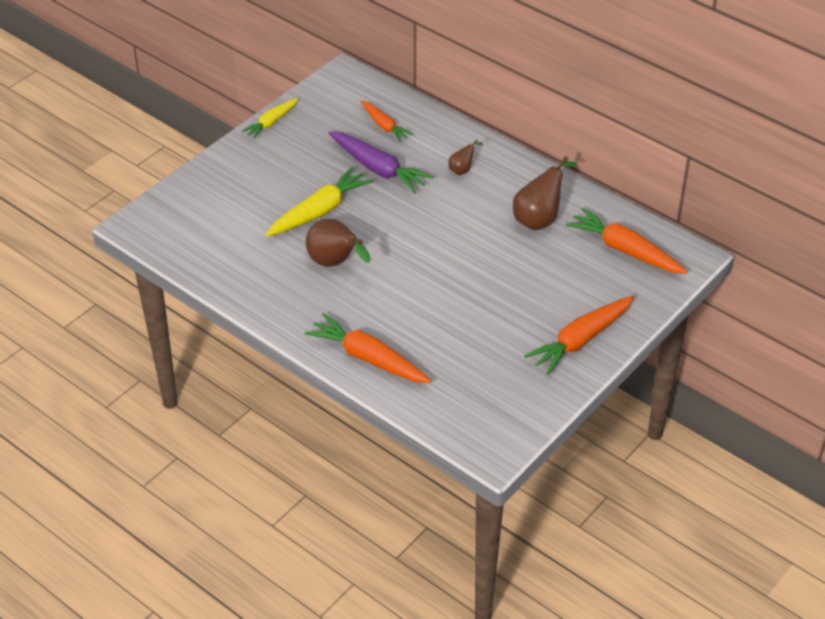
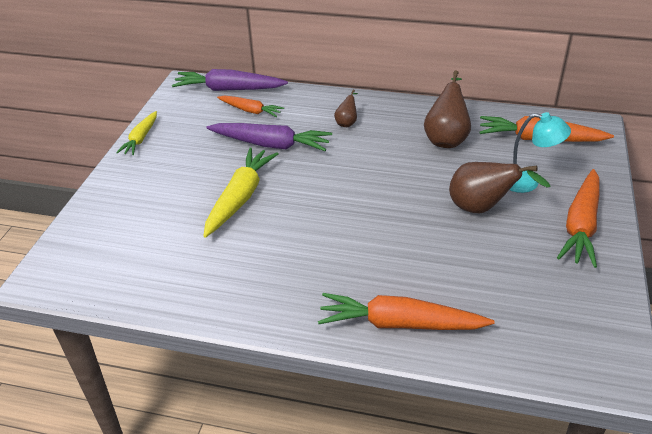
camera: 25 degrees left, 5 degrees down
(335, 263) = (291, 240): brown pear -> brown pear (482, 208)
(380, 94) = (228, 89): none -> purple carrot
(573, 286) = (527, 182): none -> turquoise lamp

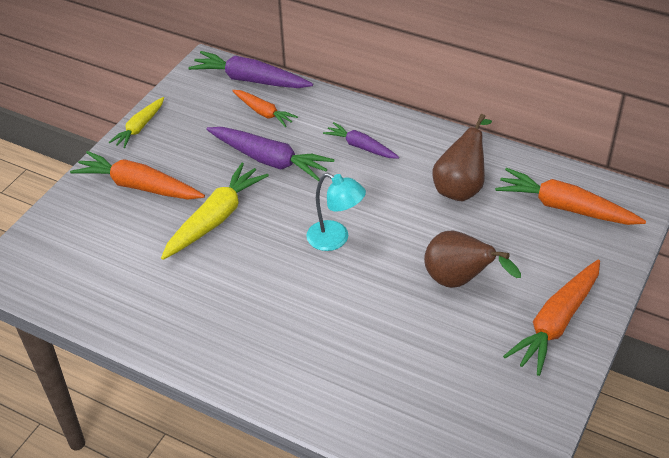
camera: 15 degrees right, 5 degrees up
(347, 123) = (360, 147): brown pear -> purple carrot
(399, 324) = (317, 391): orange carrot -> orange carrot (138, 186)
(527, 182) = (524, 259): turquoise lamp -> turquoise lamp (335, 239)

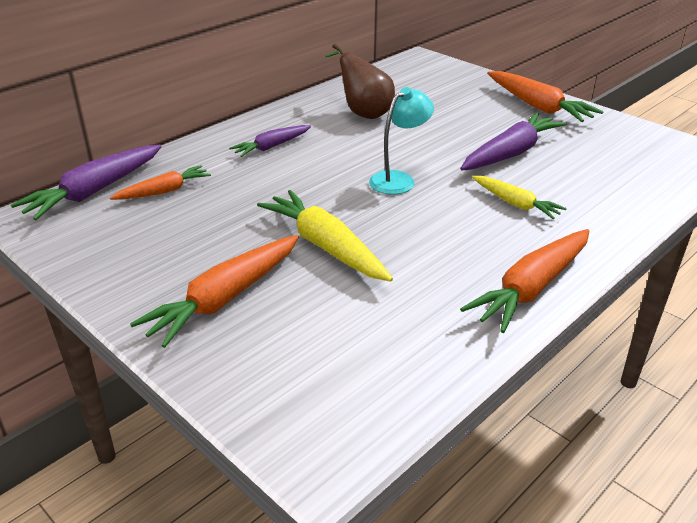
camera: 75 degrees left, 10 degrees down
(139, 128) = (102, 285): yellow carrot -> yellow carrot (515, 204)
(270, 160) = (250, 198): purple carrot -> purple carrot (511, 153)
(459, 281) = (479, 133): brown pear -> none
(565, 207) = (413, 81): orange carrot -> orange carrot (531, 289)

